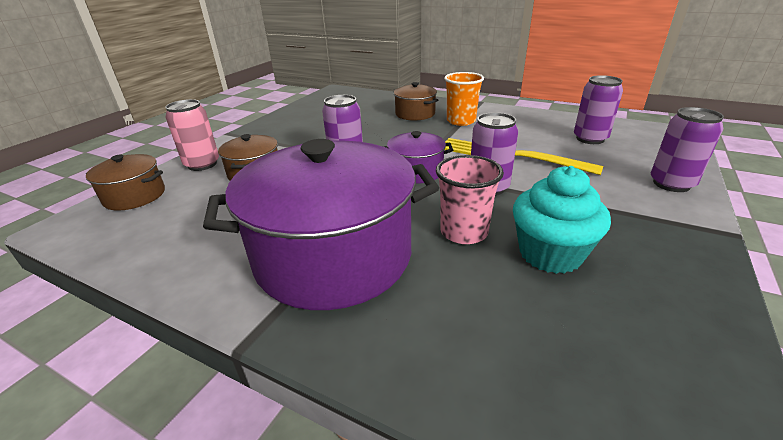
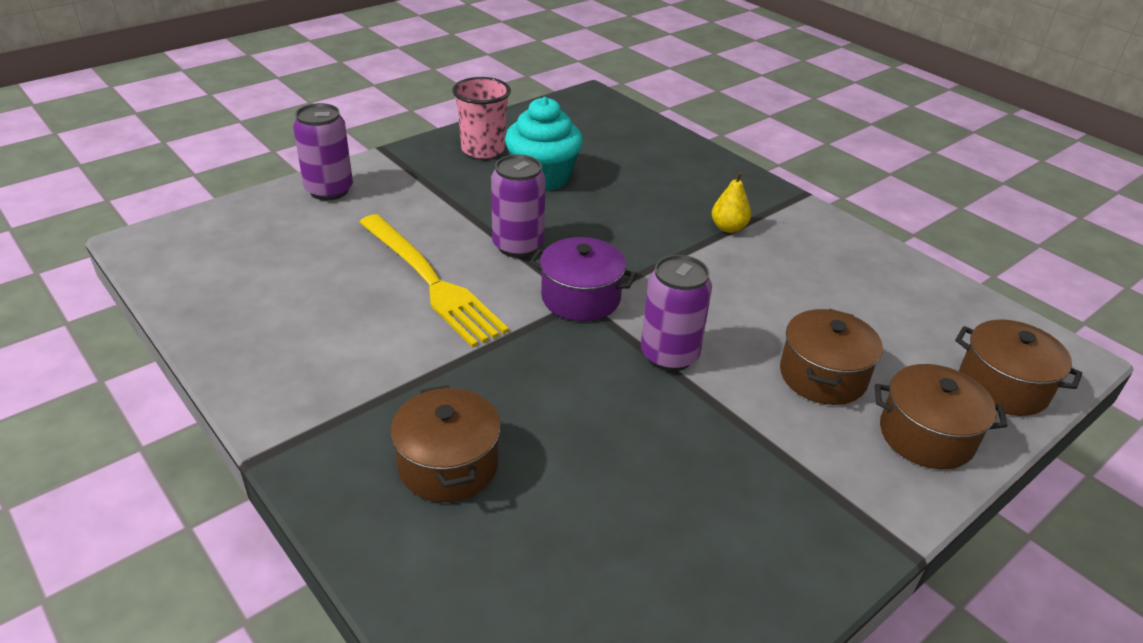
camera: 160 degrees left, 5 degrees up
(202, 164) = (926, 436): pink can -> brown pot
(333, 256) = (728, 228): purple pot -> yellow pear
(461, 121) = (389, 395): orange cup -> none
(464, 232) = (595, 212): pink cup -> pink cup (483, 149)
(590, 139) = (274, 272): purple can -> none

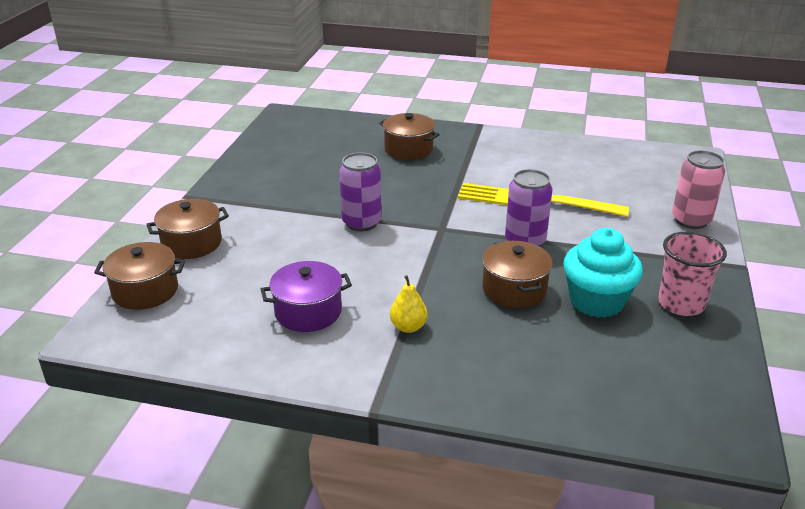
camera: 145 degrees right, 5 degrees down
(329, 190) = (691, 220): purple can -> pink can
(580, 298) = (445, 229): purple pot -> purple pot (308, 312)
(822, 376) = (266, 249): brown pot -> brown pot (514, 289)

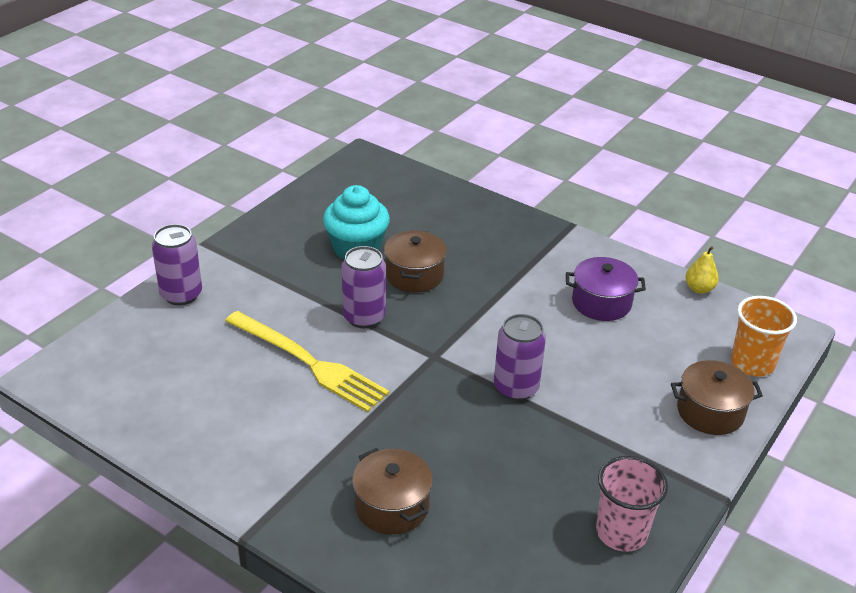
camera: 160 degrees left, 5 degrees up
(145, 291) = (752, 363): brown pot -> orange cup
(408, 327) = (522, 269): yellow pear -> yellow pear (699, 289)
(681, 304) = (294, 229): pink cup -> pink cup (621, 532)
(691, 220) = (181, 294): pink can -> purple can

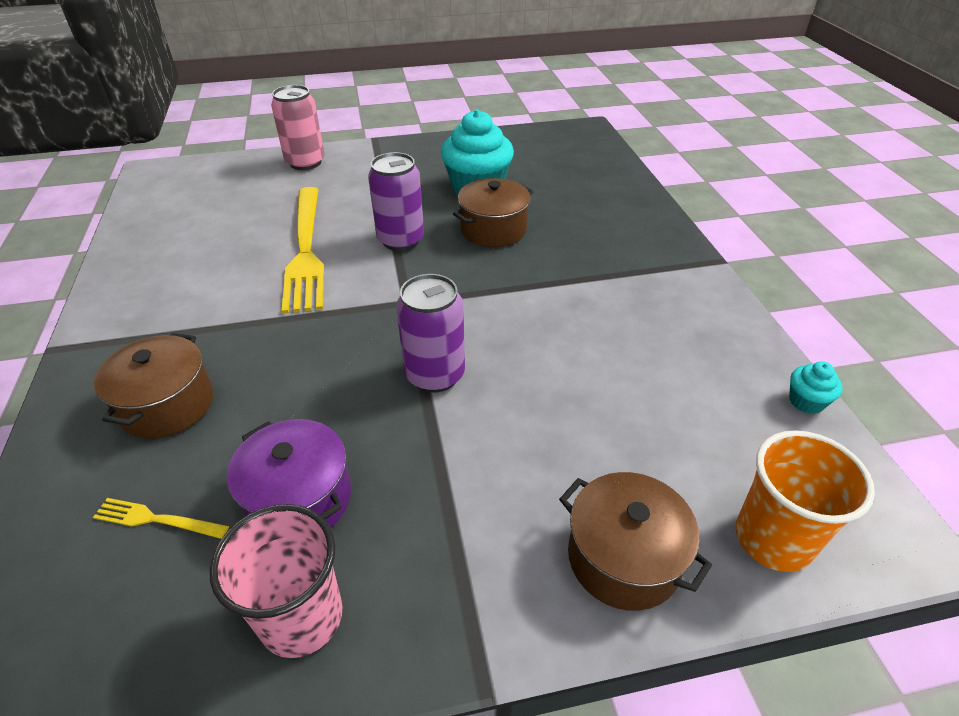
camera: 45 degrees right, 5 degrees up
(181, 294) = (305, 162): purple can -> pink can
(490, 554) = (157, 519): none -> yellow fork
(601, 303) = (650, 348): purple pot -> purple pot (299, 498)
(699, 289) = (806, 401): yellow pear -> turquoise cupcake

